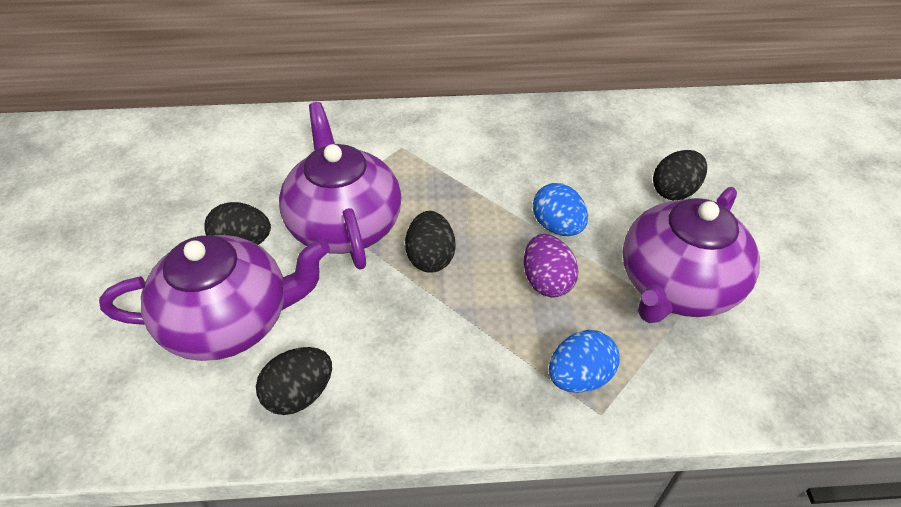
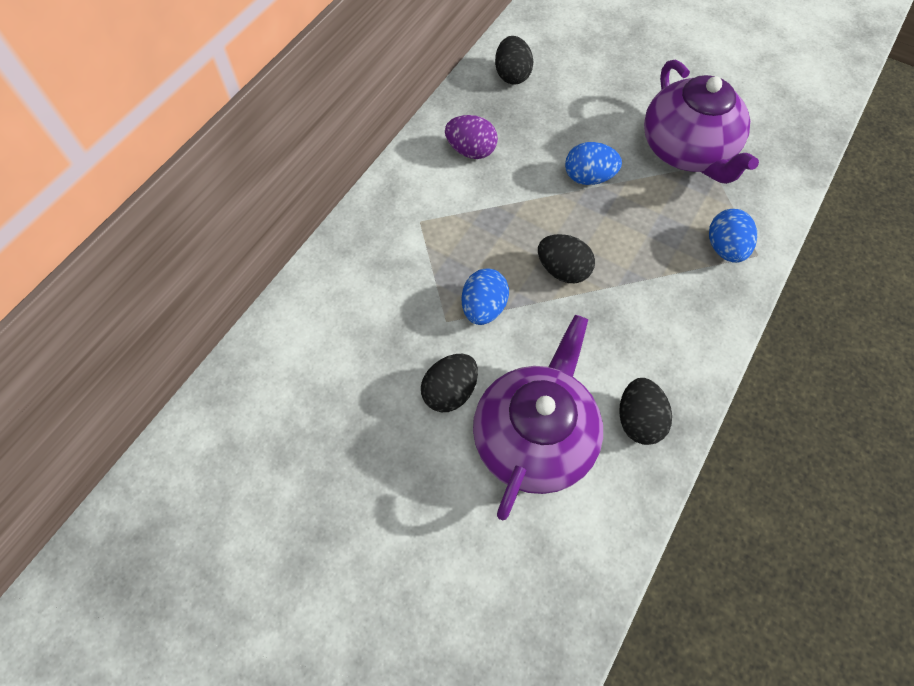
camera: 55 degrees left, 15 degrees up
(344, 224) = (483, 308): purple teapot -> blue egg
(546, 281) = (635, 215): purple egg -> purple egg (471, 151)
(674, 191) = (604, 92): black egg -> black egg (512, 75)

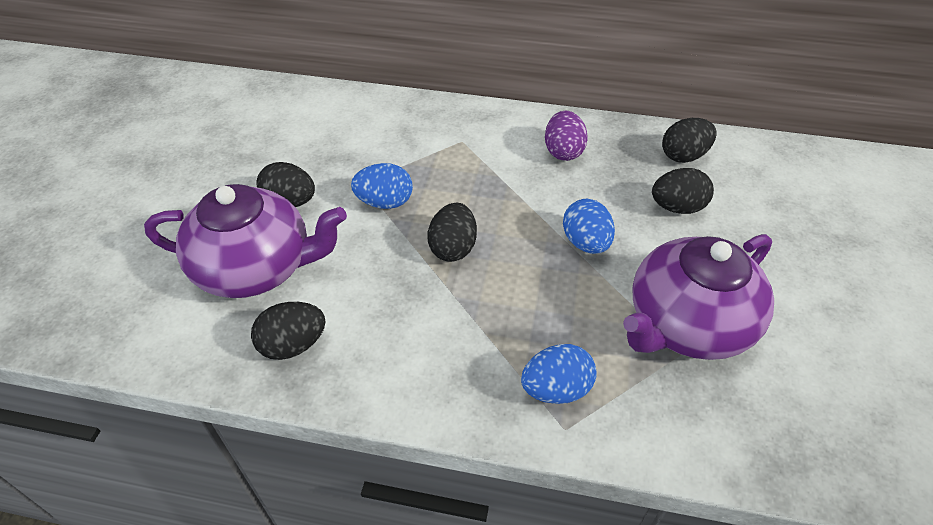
camera: 70 degrees right, 15 degrees down
(570, 105) = (677, 207): none -> black egg

